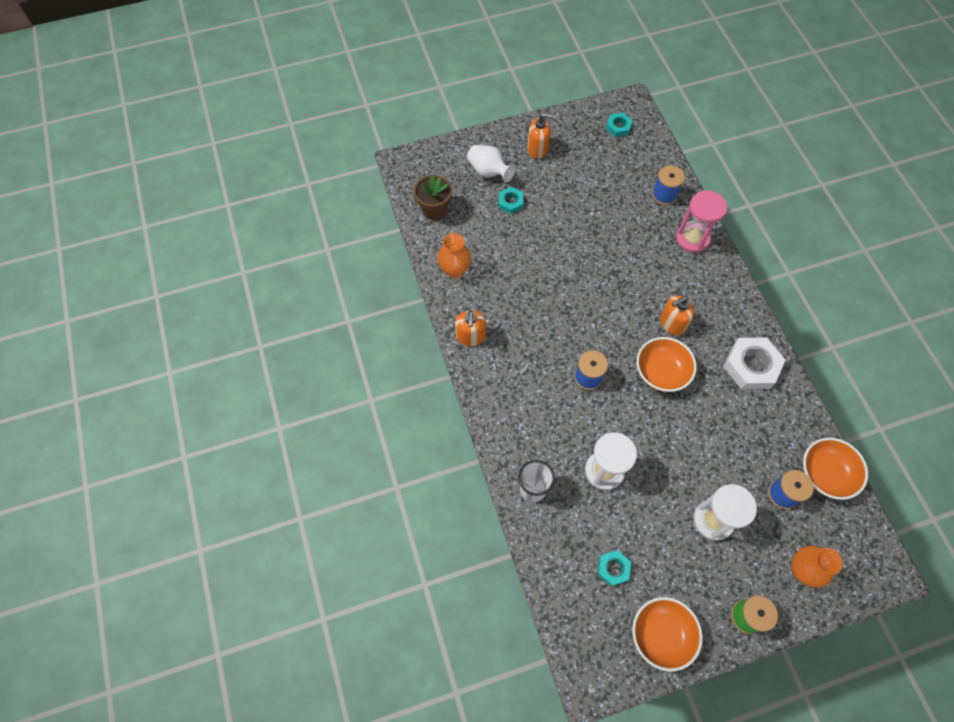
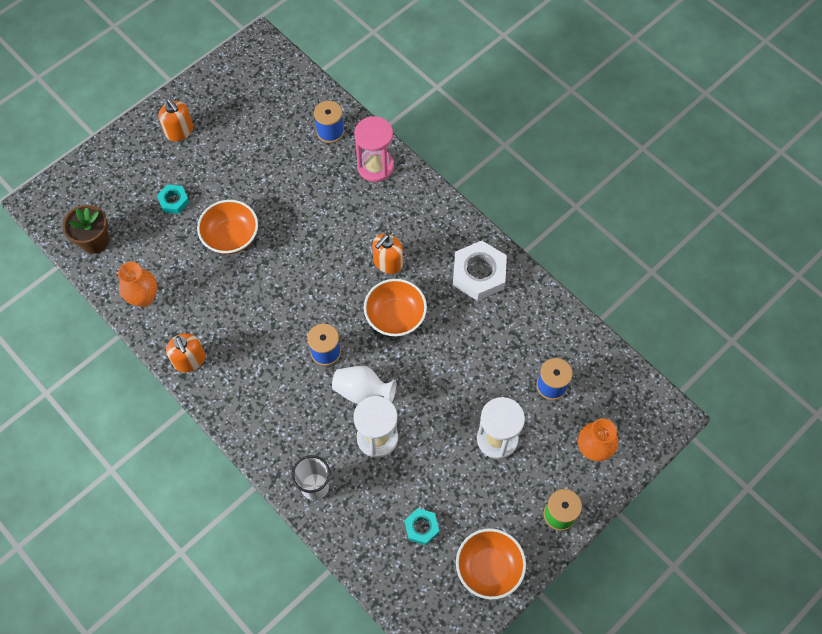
camera: 25 degrees left, 0 degrees up
(489, 172) = (137, 177): white vase -> white vase (362, 391)
(538, 149) = (179, 131): orange soap dispenser -> orange soap dispenser turned 75 degrees clockwise
(618, 127) = (255, 75): turquoise nut -> none
(825, 474) = (583, 349): orange bowl -> orange bowl (231, 237)

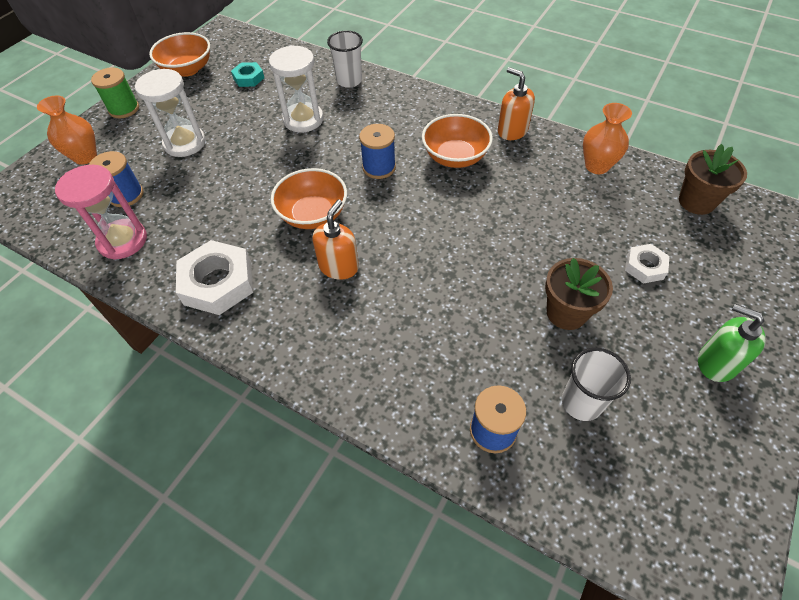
camera: 165 degrees right, 10 degrees down
(174, 201) = (644, 267): turquoise nut -> white nut
(179, 131) = (716, 363): orange soap dispenser -> green soap dispenser
(231, 237) = (545, 245): orange bowl -> orange bowl (455, 157)
(248, 184) = (566, 313): none -> brown flower pot
(272, 132) = (581, 402): none -> white cup
(362, 391) = (329, 147): white vase -> none
(375, 166) = (398, 391): pink hourglass -> pink hourglass (123, 241)

